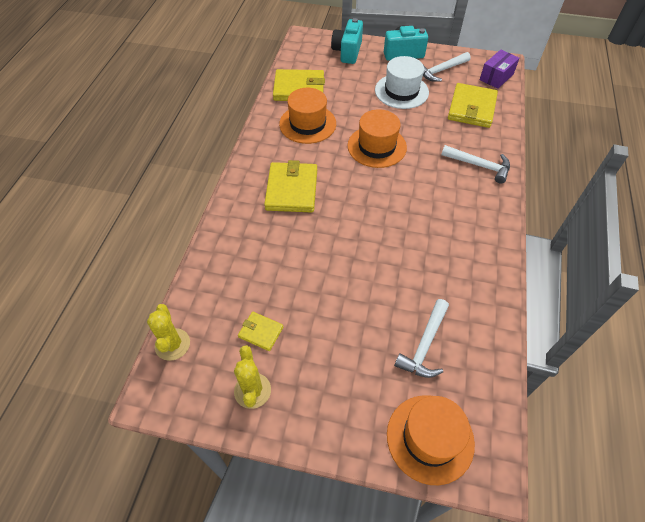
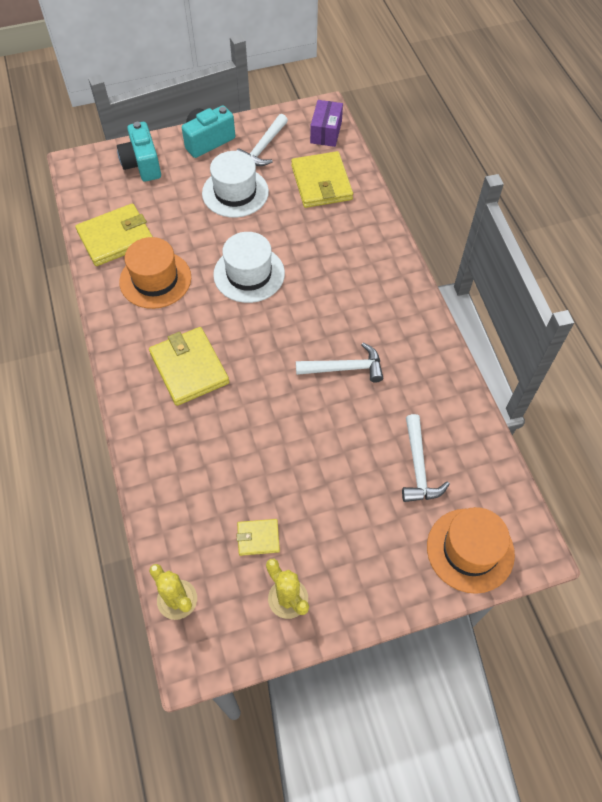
camera: 30 degrees left, 5 degrees up
(377, 146) = (249, 274): orange hat -> white hat
(479, 166) = (366, 250): white hammer -> white hammer (345, 368)

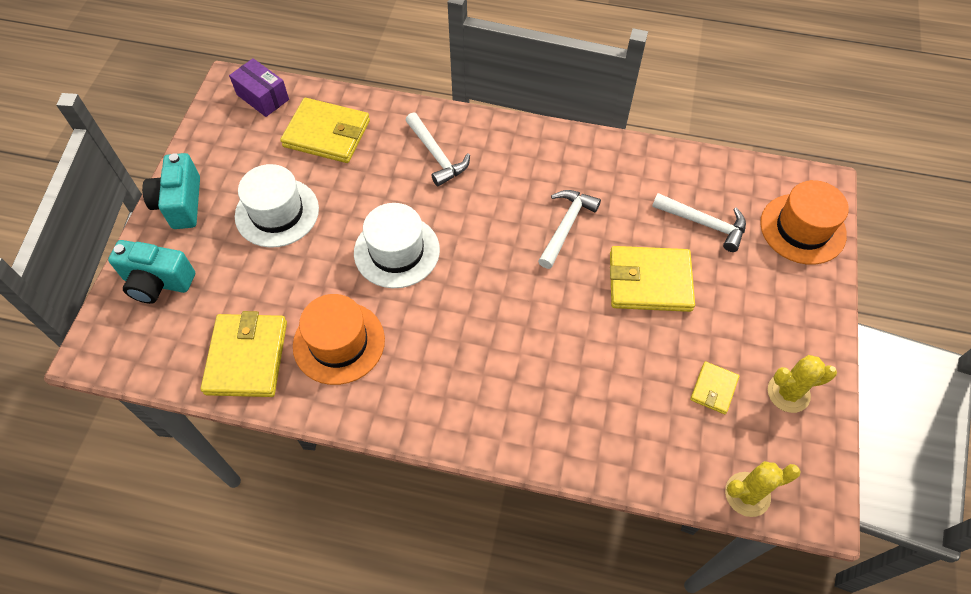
camera: 60 degrees left, 0 degrees up
(189, 368) = (480, 361): yellow wallet -> yellow wallet (650, 281)
(263, 148) = (236, 159): white hammer -> white hammer (437, 155)

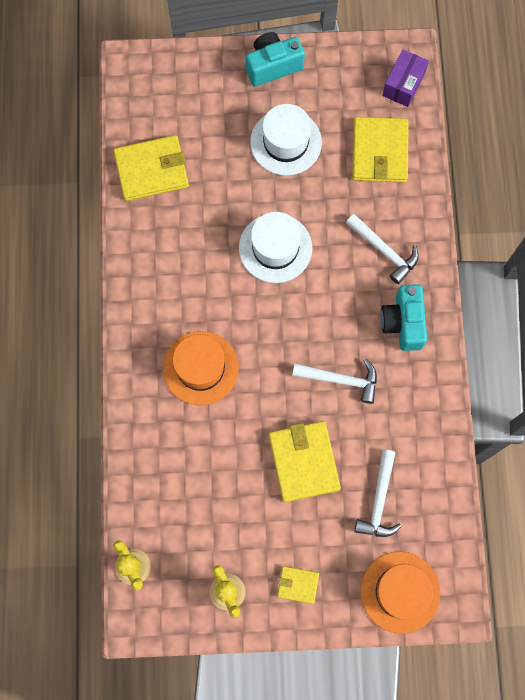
camera: 75 degrees right, 15 degrees up
(158, 282) = (197, 81): turquoise camera -> turquoise camera (403, 323)
(339, 342) = (181, 231): orange hat -> orange hat (200, 368)
(437, 155) = (384, 251): white hammer -> white hammer turned 90 degrees counterclockwise
(714, 389) = (215, 530): yellow wallet -> yellow wallet (298, 585)

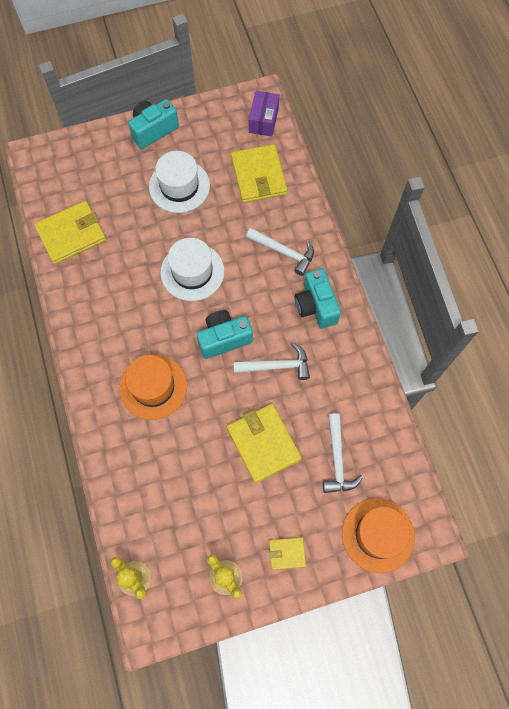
camera: 15 degrees left, 5 degrees down
(291, 334) = (224, 339): none -> turquoise camera

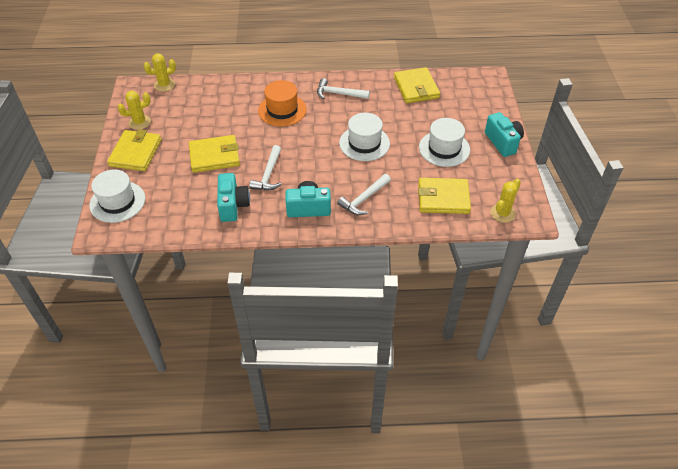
camera: 105 degrees right, 20 degrees down
(224, 339) = (302, 150): turquoise camera -> turquoise camera (233, 205)
(263, 120) = (502, 213): purple box -> yellow cactus
(287, 553) = (135, 153): yellow wallet -> yellow wallet, size x1.94
(337, 460) = (181, 192): white hammer -> white hammer (338, 94)
(378, 535) = (117, 202): orange hat -> white hat

